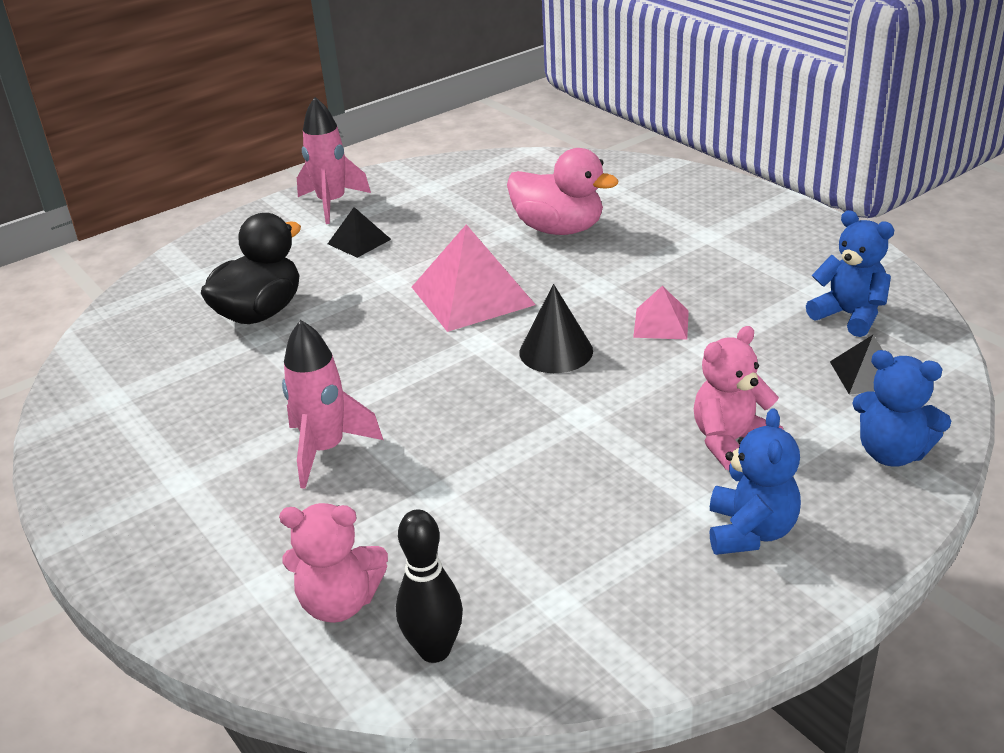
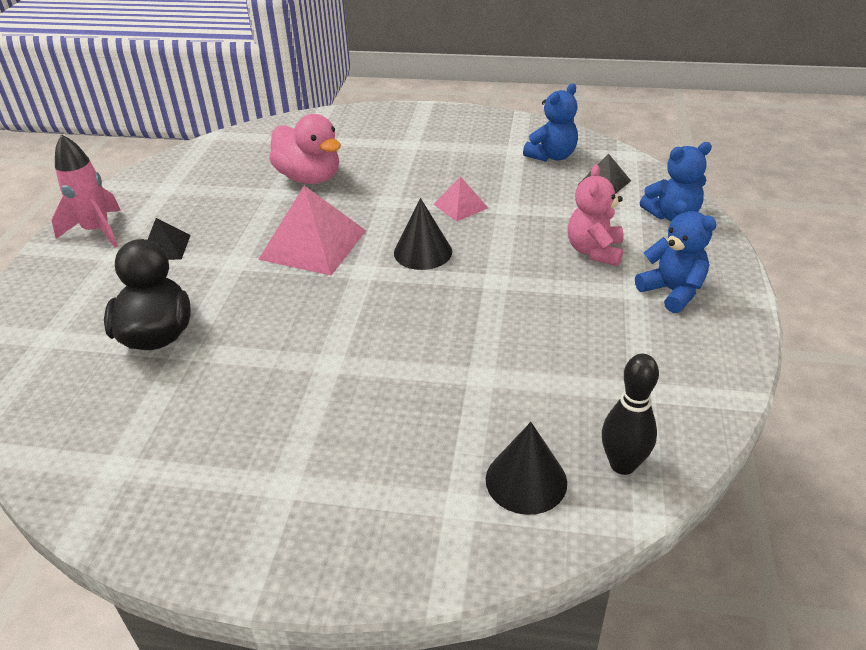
camera: 45 degrees left, 5 degrees up
(325, 450) = (364, 396): pink rocket -> none
(339, 602) = (526, 480): pink teddy bear -> black cone
(559, 229) = (309, 178): pink duck -> pink duck turned 60 degrees clockwise
(849, 315) = (552, 156): blue teddy bear -> blue teddy bear turned 135 degrees clockwise

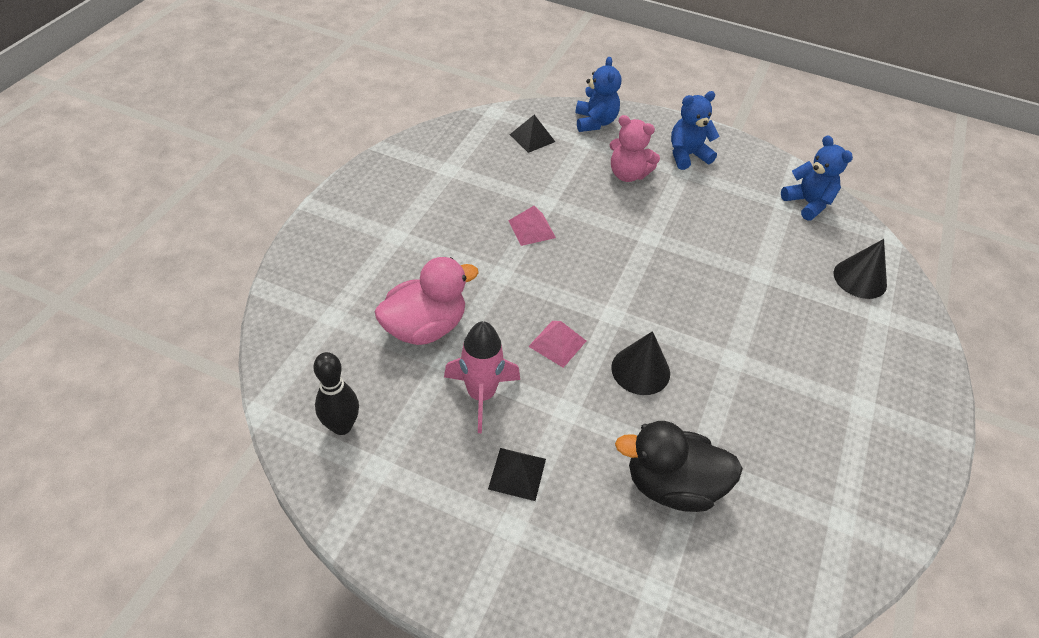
camera: 80 degrees left, 10 degrees up
(97, 231) = (453, 548): pink rocket -> pink rocket (481, 395)
(313, 244) = (557, 343): pink pyramid -> pink pyramid, size x0.53
(423, 252) = (596, 270): black cone -> black cone (640, 370)
(552, 156) = (473, 152): blue teddy bear -> blue teddy bear (807, 203)
(622, 464) = (847, 233): black bowling pin -> black bowling pin (342, 426)

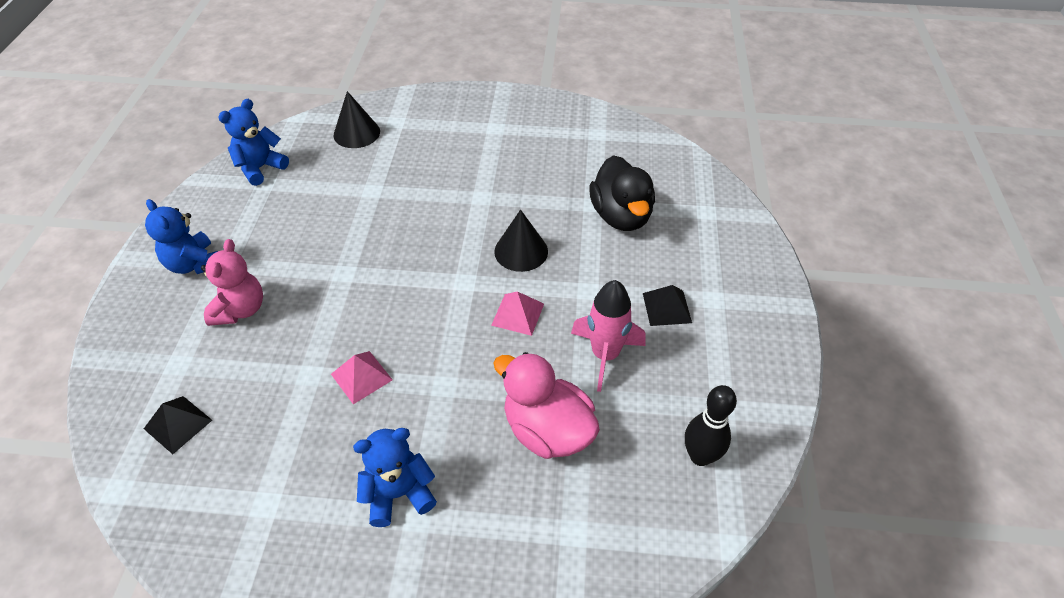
camera: 105 degrees left, 0 degrees up
(595, 122) = (133, 363): blue teddy bear -> blue teddy bear (398, 494)

